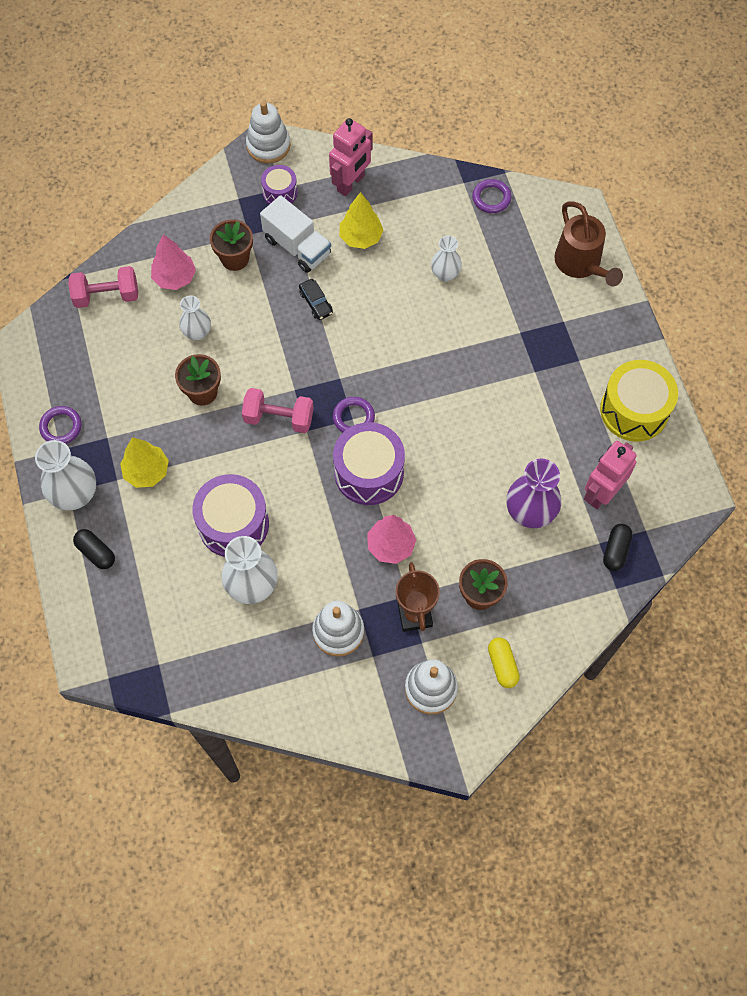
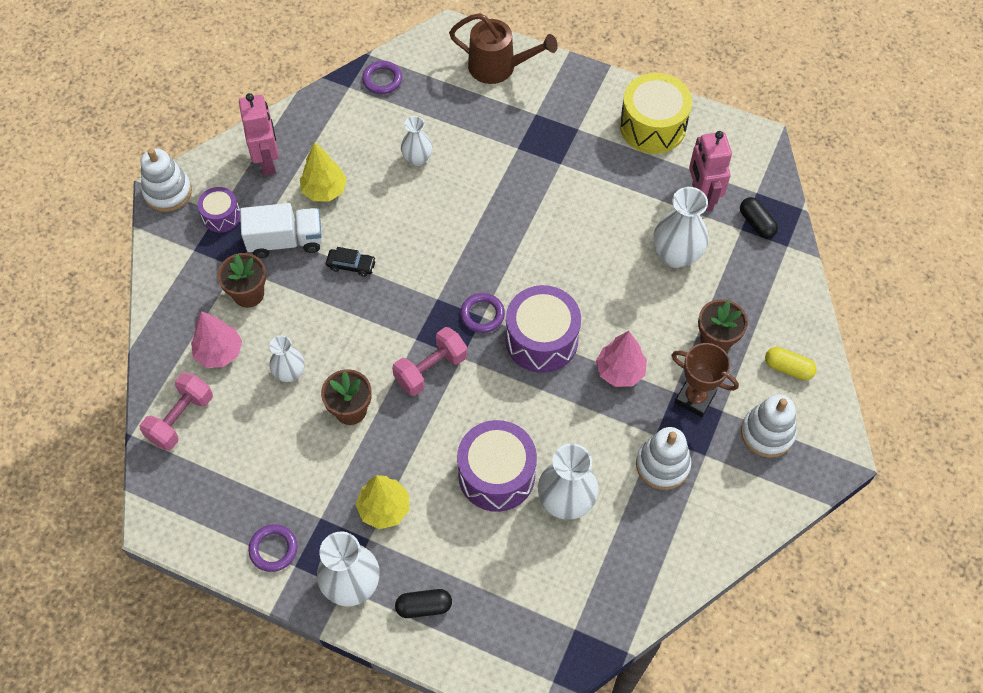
camera: 50 degrees left, 5 degrees down
(530, 512) = (676, 255): purple vase -> white vase

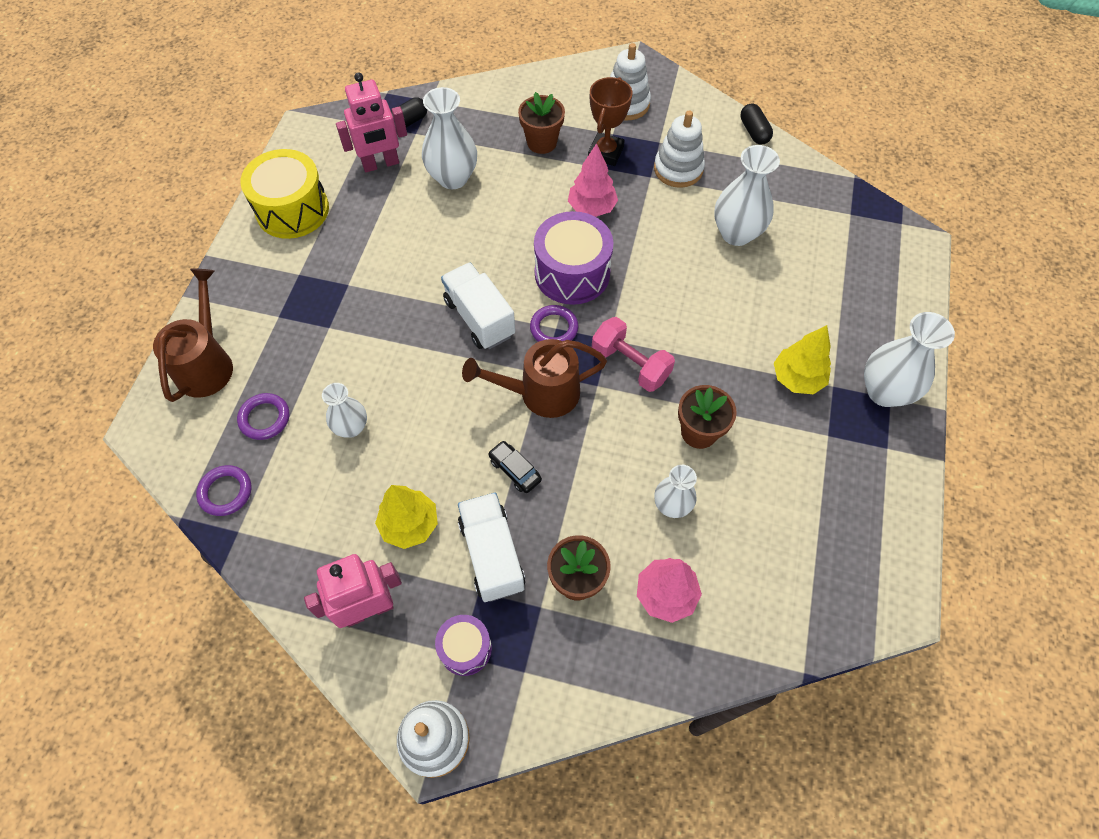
camera: 100 degrees left, 0 degrees up
(181, 418) = (764, 616): pink dumbbell -> none
(273, 549) = (878, 473): purple ring -> purple ring (265, 418)
(351, 265) = (515, 470): black car -> black car turned 45 degrees counterclockwise
(417, 294) = (540, 393): none -> brown watering can
(424, 606) = (879, 327): black capsule -> black capsule (754, 132)
(496, 475) = (729, 290): purple drum -> none
(505, 258) = (479, 318): none -> white truck
(788, 368) = (559, 94): yellow capsule -> none

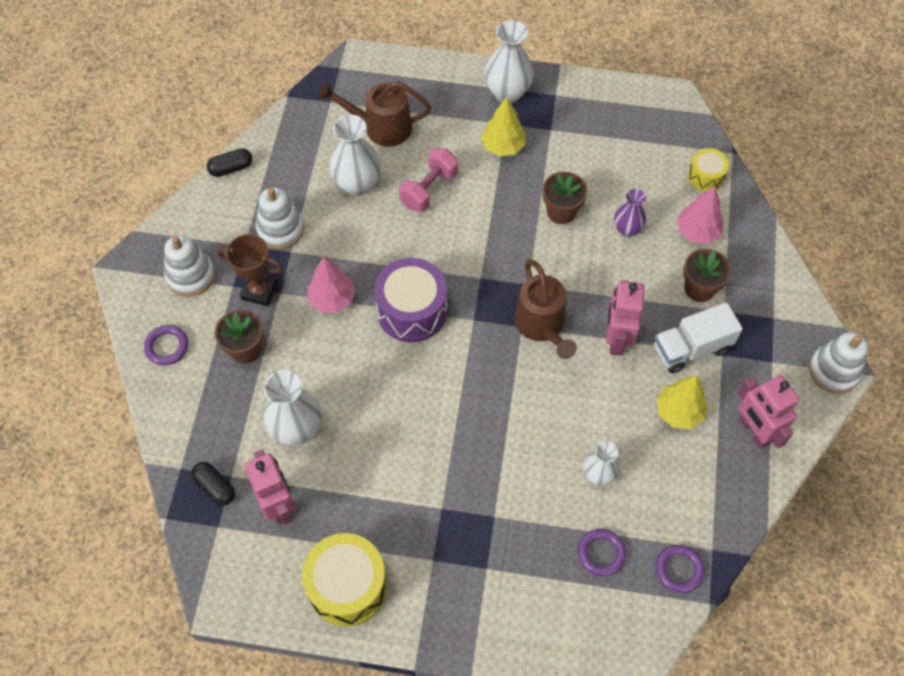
camera: 95 degrees left, 0 degrees up
(207, 363) = (549, 625): brown watering can -> brown watering can (380, 127)
(465, 648) = (766, 358): purple drum -> none
(479, 318) = (469, 383): white truck -> none
(515, 470) = (616, 339): black car -> pink robot
(554, 328) = (474, 321): purple ring -> purple ring (167, 347)
(630, 364) = (504, 261): pink dumbbell -> pink dumbbell (429, 189)
(672, 505) = (627, 229): white vase -> purple vase
(759, 624) = (705, 176): none -> yellow drum

